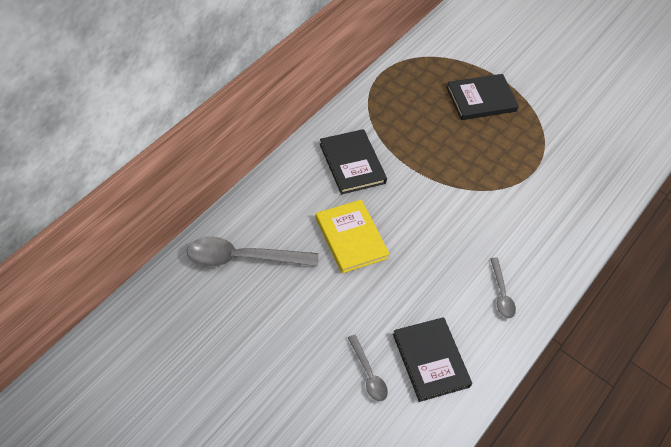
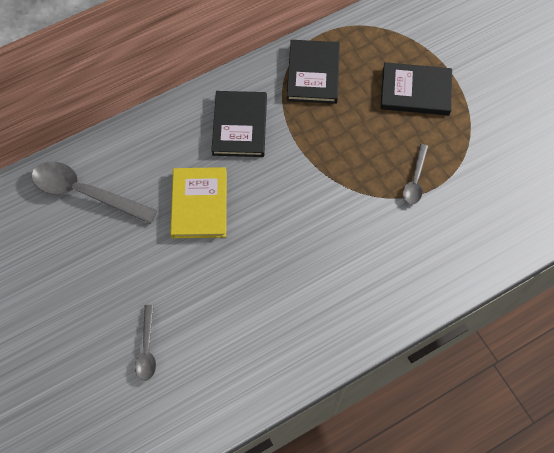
camera: 30 degrees right, 10 degrees up
(431, 360) = (215, 356): black book -> black book (313, 74)
(501, 293) = (325, 312): grey spoon -> grey spoon (415, 180)

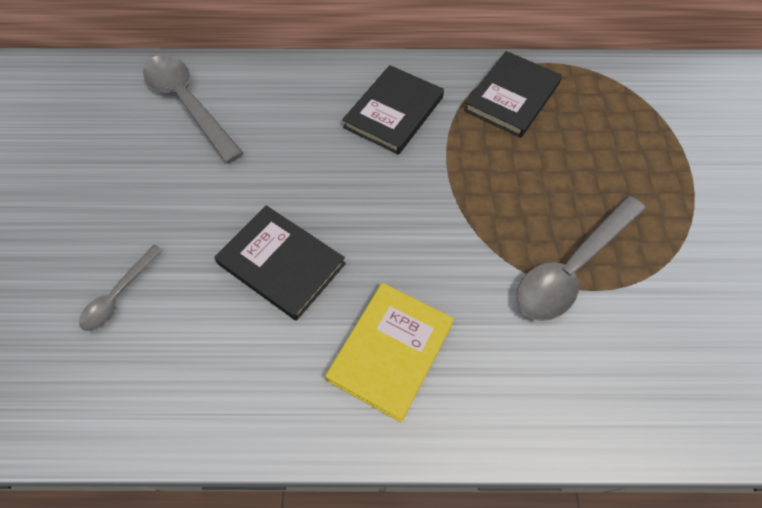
camera: 30 degrees right, 5 degrees down
(199, 204) = (293, 169): yellow book -> yellow book (390, 351)
(415, 91) = (630, 167): black book -> black book (281, 264)
(415, 180) = (572, 267): grey spoon -> grey spoon, size x1.84

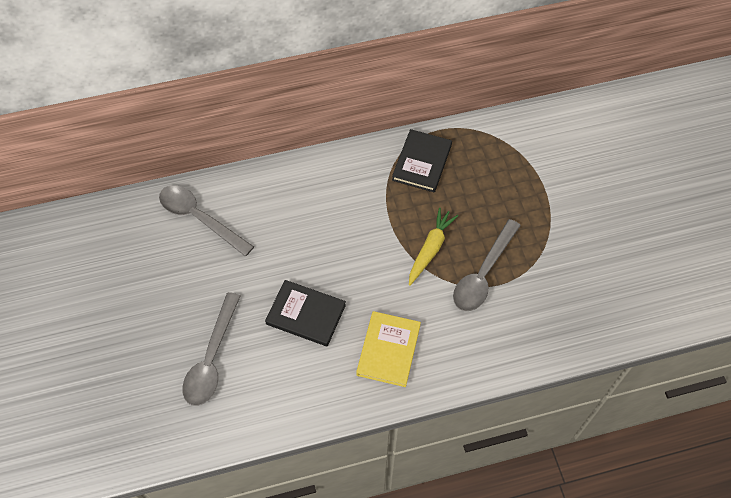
camera: 15 degrees left, 0 degrees up
(119, 295) = (211, 358): grey spoon -> grey spoon, size x1.84
(394, 112) = (345, 192): black book -> none
(497, 213) = (430, 249): none -> yellow carrot

